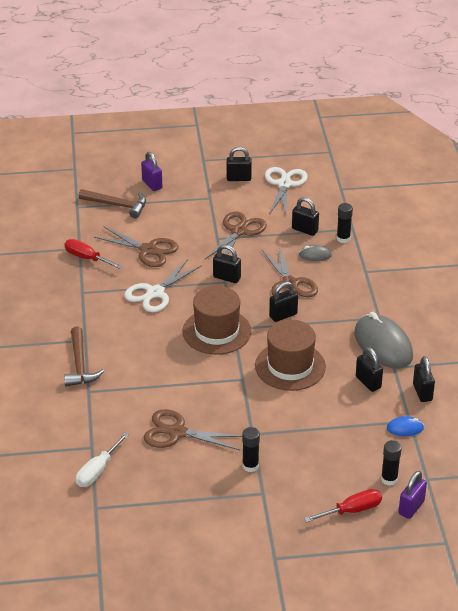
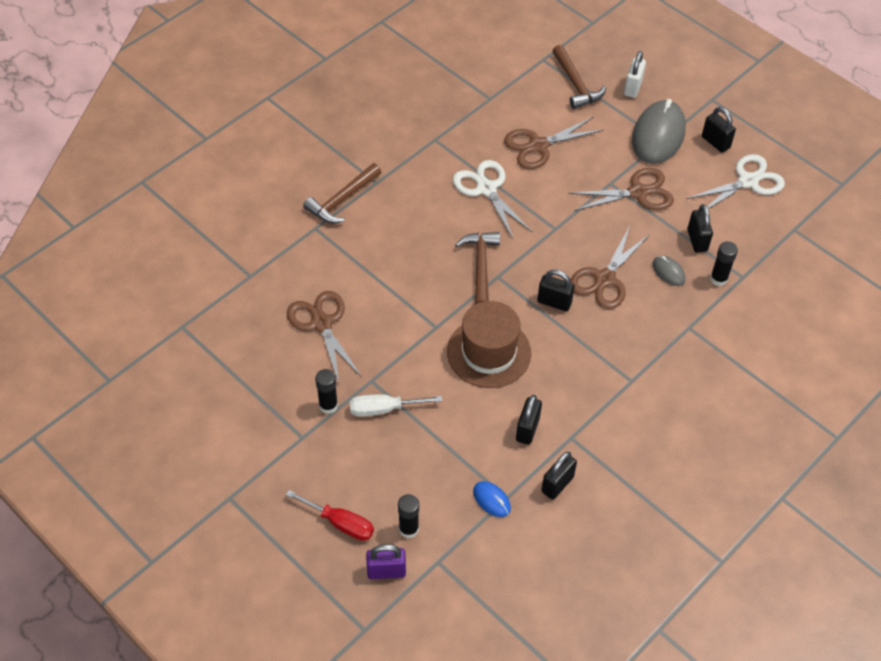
camera: 50 degrees right, 15 degrees up
(87, 258) = (482, 112): red screwdriver -> none
(97, 471) = (225, 299): white screwdriver -> white screwdriver (383, 409)
(148, 250) = (538, 146): brown scissors -> brown scissors turned 75 degrees clockwise
(152, 184) = (632, 88): purple padlock -> white padlock
(155, 293) = (486, 189): white scissors -> white scissors turned 60 degrees clockwise
(216, 331) = (480, 267): brown hat -> brown hammer
(227, 277) = (562, 226): black padlock -> none
(383, 345) = (594, 409): grey mouse -> grey mouse (658, 135)

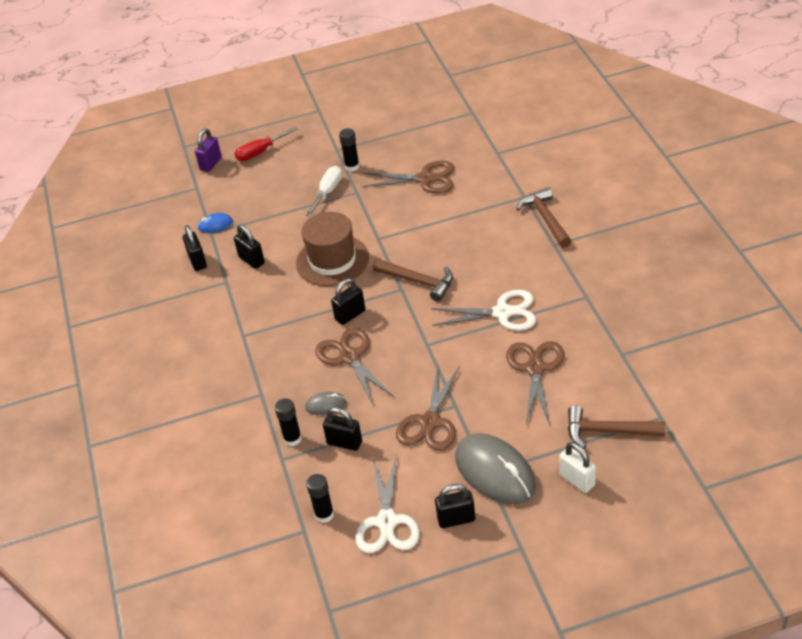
camera: 125 degrees right, 10 degrees down
(408, 529) = (229, 181): black glue stick -> black glue stick (324, 514)

